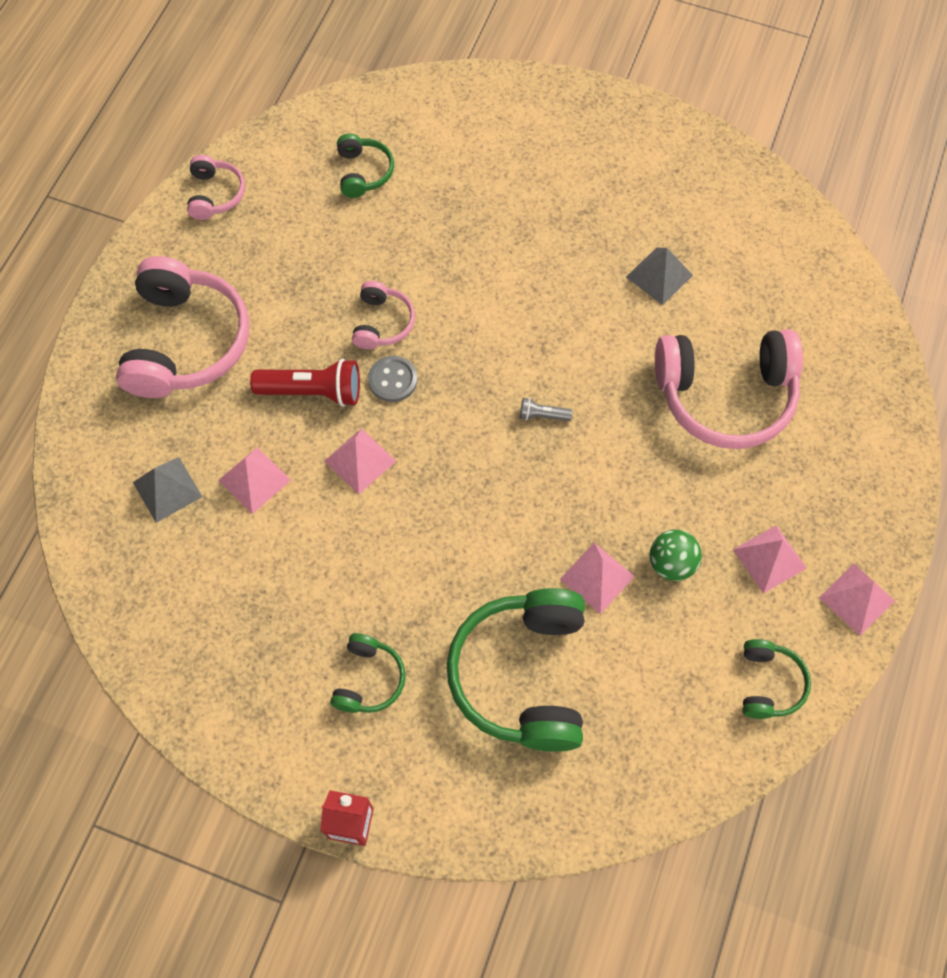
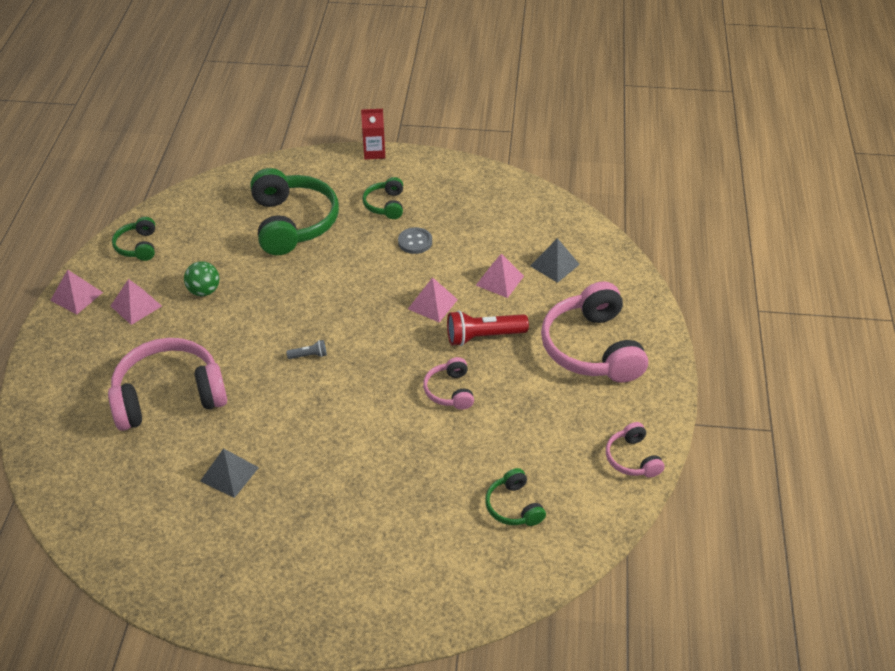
camera: 165 degrees right, 20 degrees down
(393, 380) = (427, 355): grey button -> grey button (415, 242)
(597, 577) = (254, 274): pink pyramid -> none

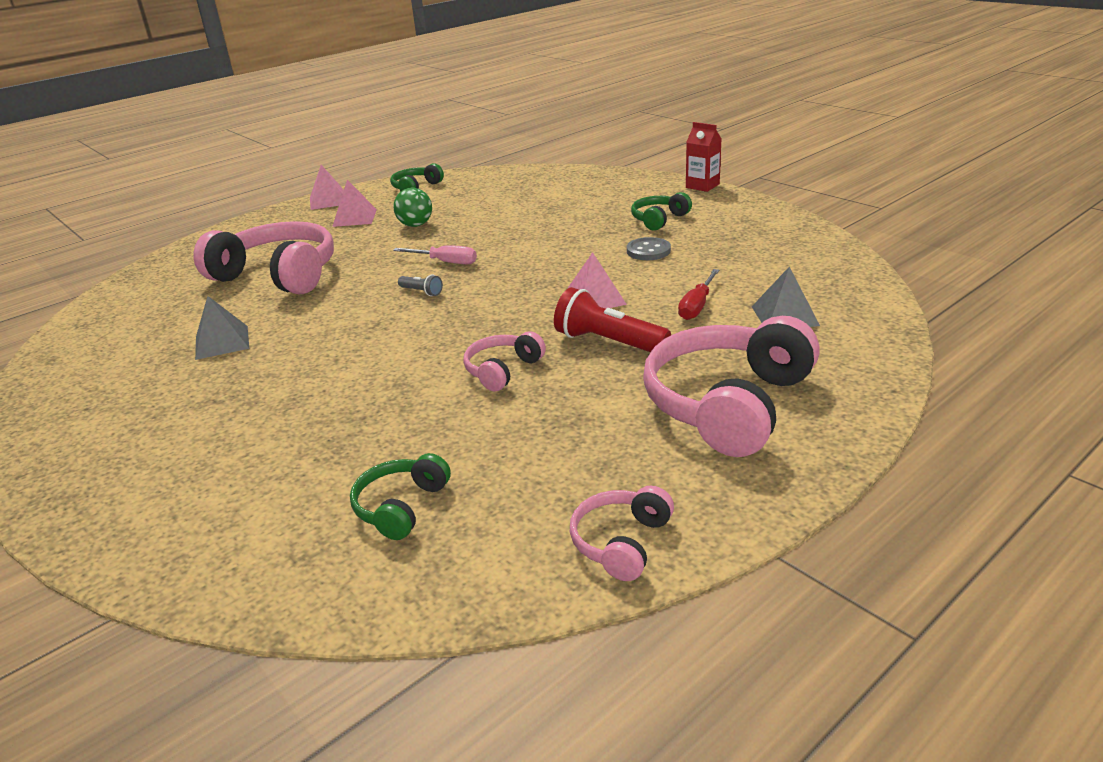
camera: 45 degrees right, 15 degrees down
(286, 319) = (445, 262): none -> pink screwdriver
(293, 223) = (555, 208): green headphones -> none
(500, 280) = (697, 306): pink pyramid -> red screwdriver

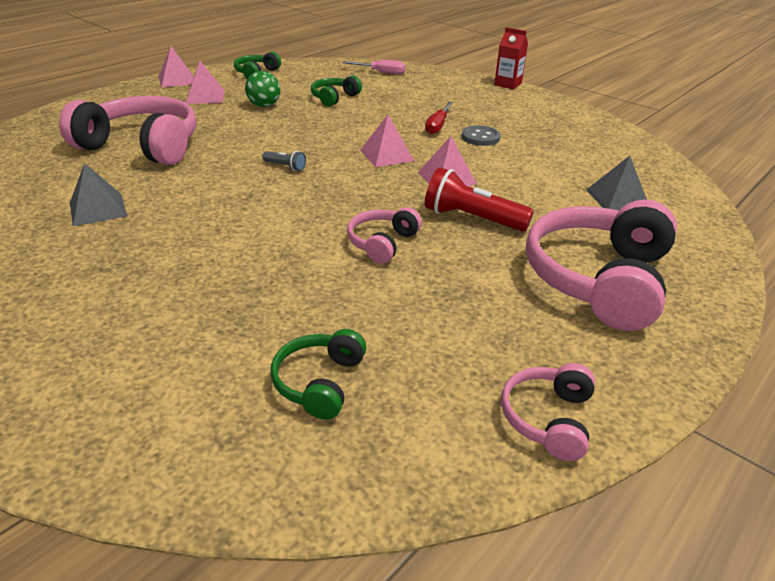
camera: 10 degrees left, 5 degrees up
(445, 262) = (301, 140): pink screwdriver -> pink screwdriver (381, 72)
(535, 275) = (386, 155): none -> pink pyramid
(659, 219) = (480, 111): green headphones -> green headphones (334, 98)
(697, 306) = (539, 188): red screwdriver -> red screwdriver (437, 126)

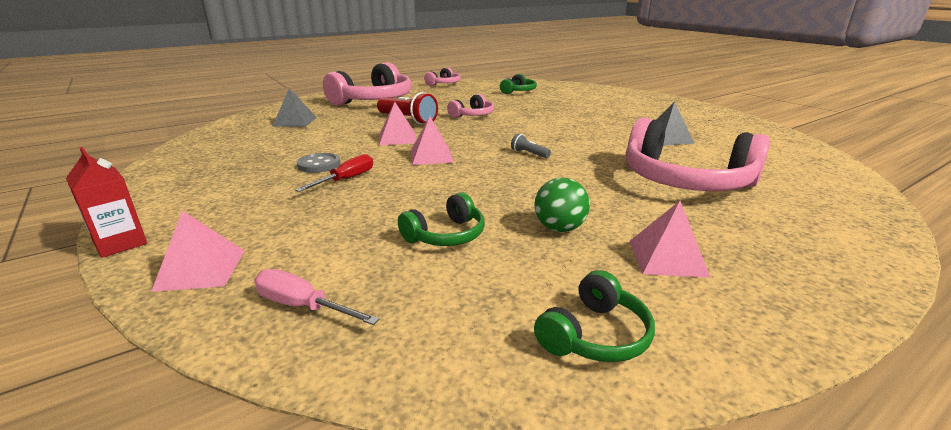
camera: 165 degrees left, 10 degrees down
(177, 80) = (771, 320): pink pyramid -> pink pyramid (201, 269)

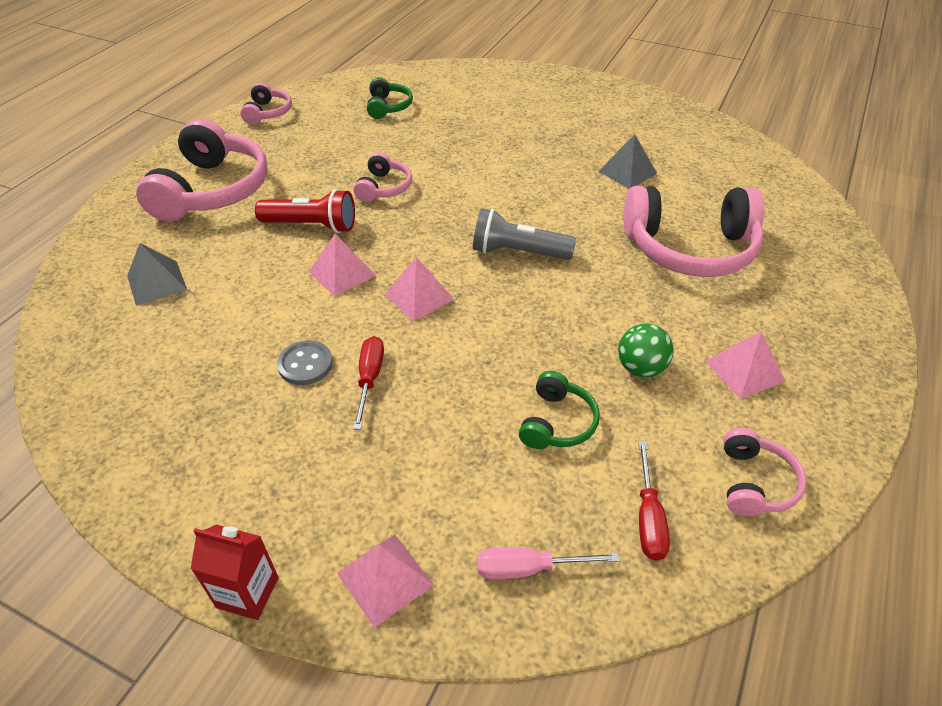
camera: 30 degrees left, 20 degrees up
(449, 317) = (648, 518): none -> red screwdriver
(529, 154) = (517, 252): grey flashlight -> grey flashlight, size x2.06
(595, 335) = (755, 483): green headphones -> pink headphones

